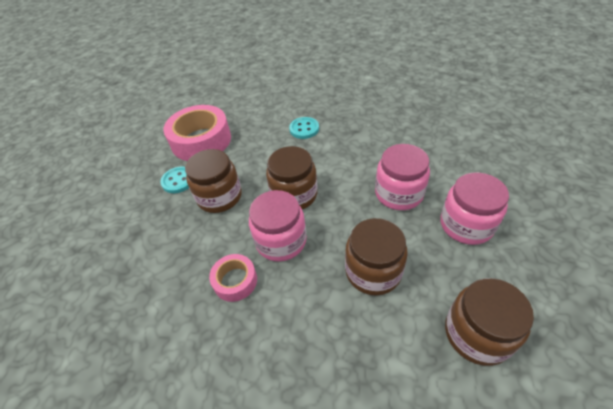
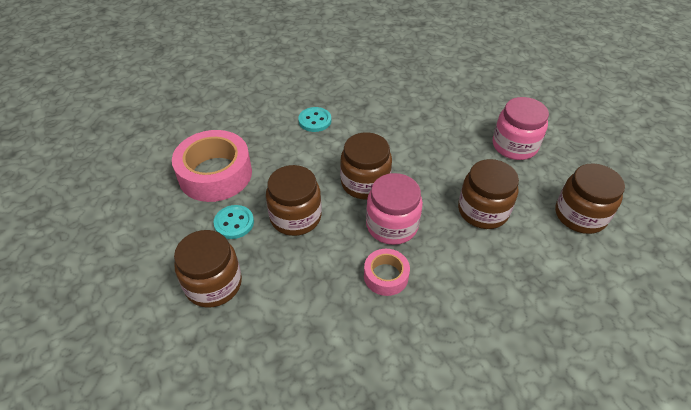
camera: 40 degrees left, 0 degrees up
(125, 217) = (213, 284): none -> brown jar
(398, 193) = (448, 143): pink jar -> none

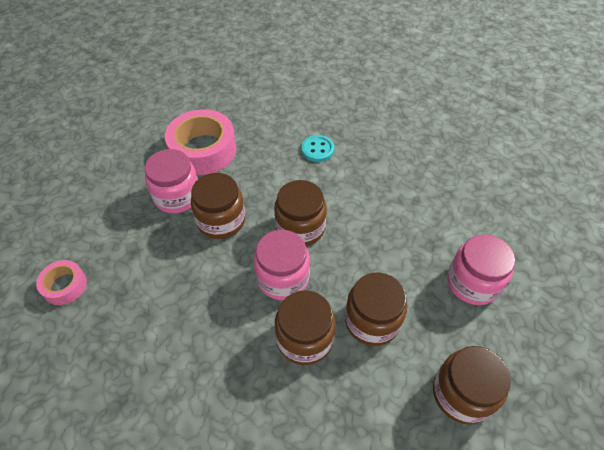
camera: 40 degrees right, 5 degrees up
(213, 284) = (121, 232): brown jar -> brown jar (304, 338)
(234, 223) = (177, 196): turquoise button -> pink jar
(386, 276) = (234, 315): pink tape -> pink tape (65, 286)

